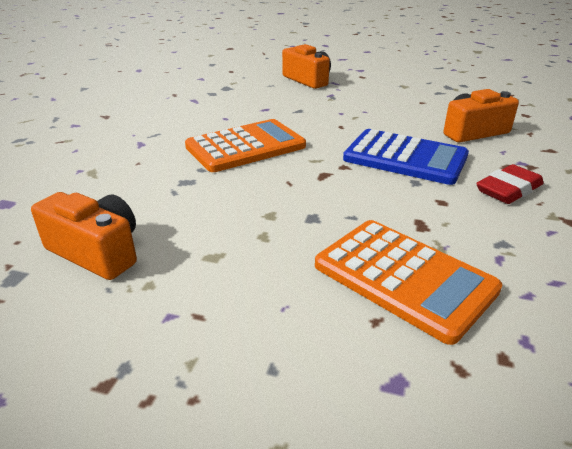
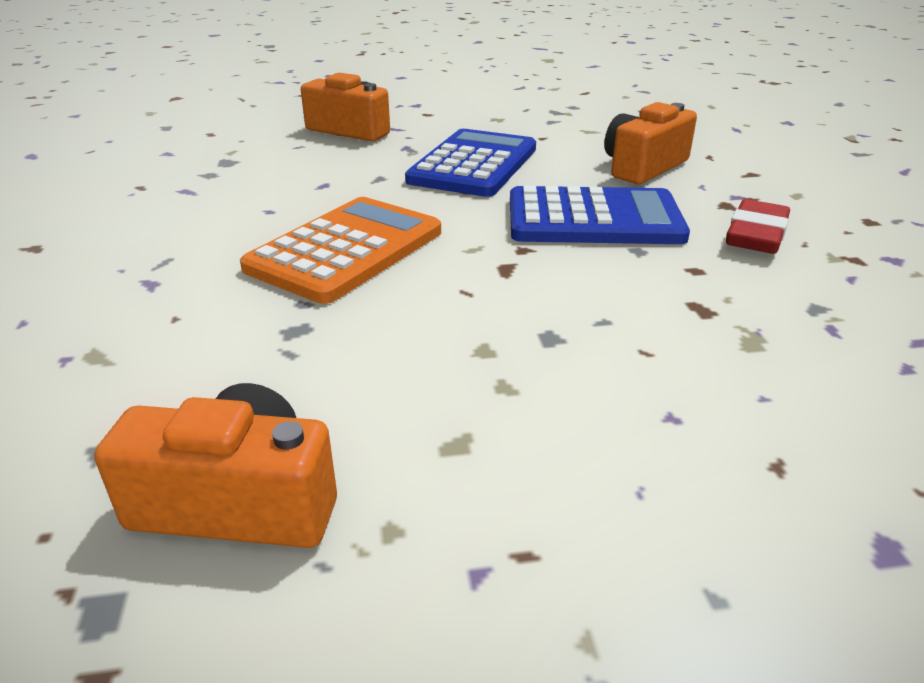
camera: 25 degrees left, 0 degrees up
(361, 112) = (474, 165): none -> blue calculator
(404, 278) = (752, 391): orange calculator -> none

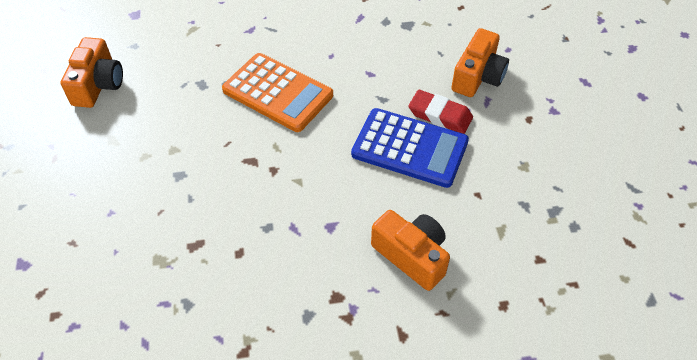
camera: 90 degrees right, 20 degrees up
(594, 219) = (313, 209): blue calculator -> none
(756, 235) = (284, 301): red eraser -> red eraser (440, 115)

